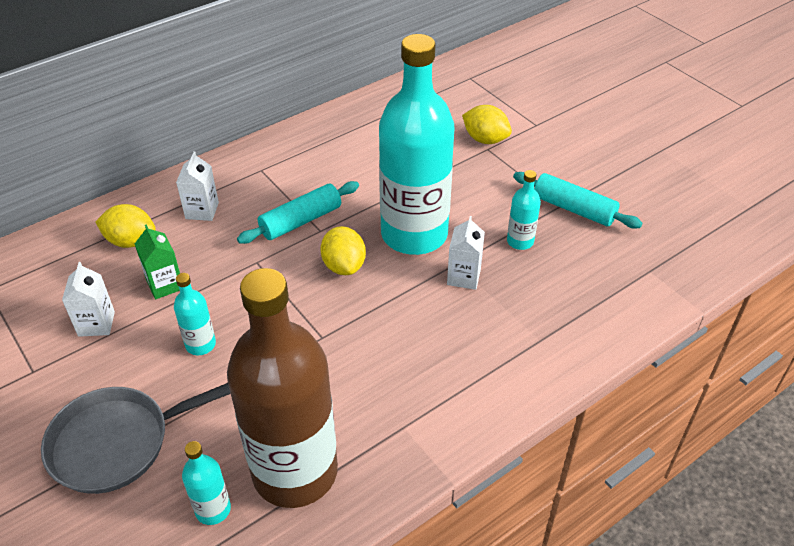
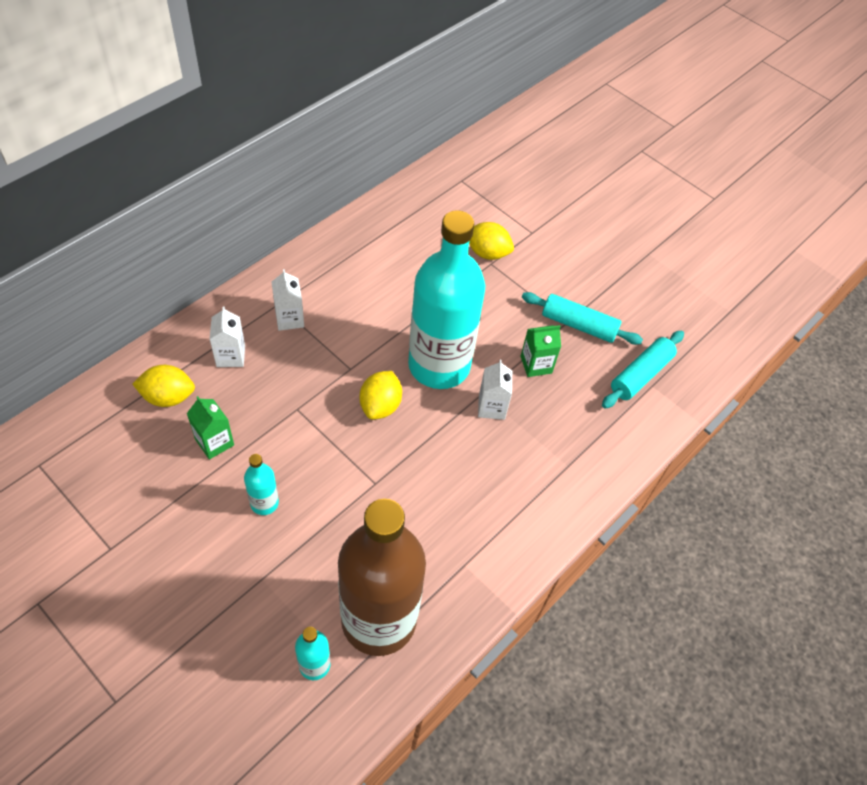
camera: 15 degrees left, 10 degrees up
(96, 324) = (158, 491): white carton -> white carton (289, 319)
(116, 443) = (211, 612): grey pan -> none
(301, 221) = (329, 360): turquoise rolling pin -> turquoise rolling pin (640, 375)
(344, 266) = (380, 406): yellow lemon -> yellow lemon turned 45 degrees clockwise
(520, 241) = (536, 365): turquoise bottle -> green carton

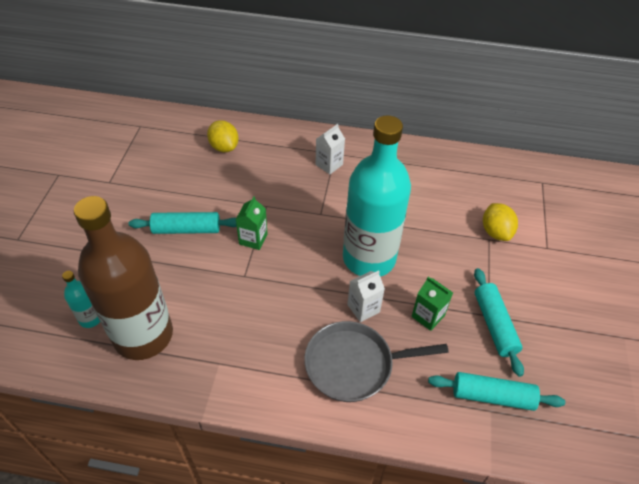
camera: 60 degrees right, 5 degrees down
(214, 442) = (210, 183): green carton -> green carton (253, 239)
(230, 356) = (276, 155): white carton -> none
(264, 503) = (186, 229): turquoise bottle -> turquoise rolling pin
(380, 406) = (306, 245): yellow lemon -> none
(544, 453) = (353, 365): none -> grey pan

